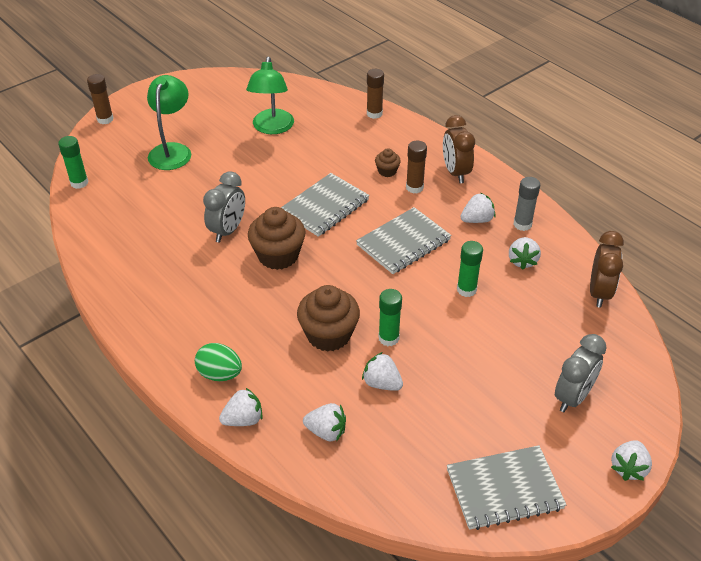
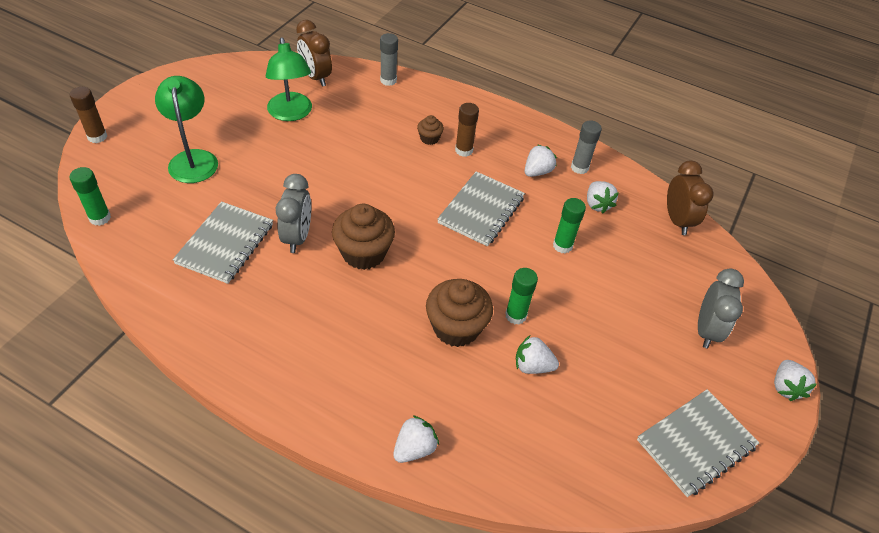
camera: 25 degrees left, 5 degrees up
(220, 374) = (365, 403): green egg -> none
(325, 207) = (386, 189): grey notebook -> grey notebook (225, 244)
(326, 431) = (504, 435): white strawberry -> none
(374, 114) = (388, 80): brown glue stick -> grey glue stick
(455, 172) = (494, 127): brown clock -> brown clock (316, 77)

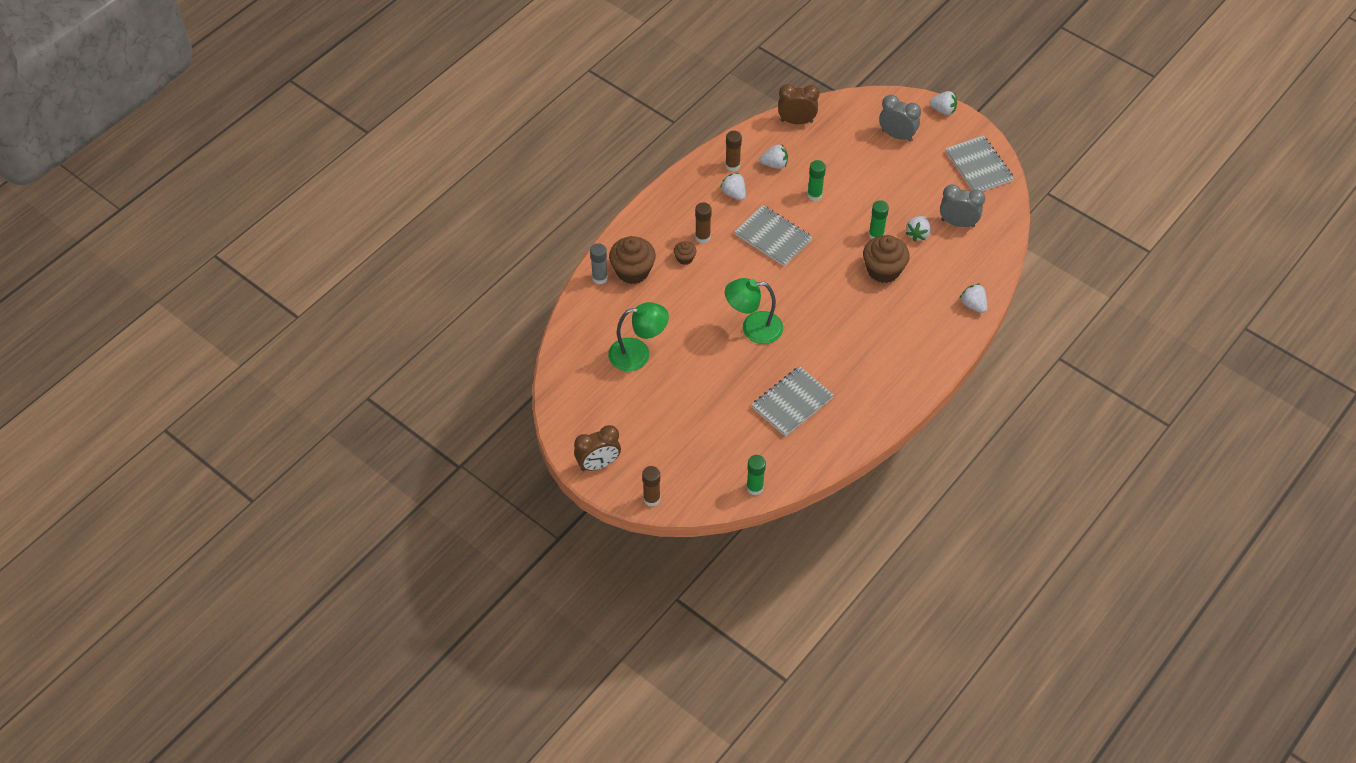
camera: 75 degrees left, 5 degrees up
(193, 159) = (690, 426): green lamp -> green lamp (753, 328)
(225, 244) = (792, 403): grey notebook -> grey notebook turned 75 degrees counterclockwise
(297, 237) = (789, 356): grey clock -> grey clock (958, 223)
(316, 77) = (587, 332): brown clock -> brown clock (598, 464)
(364, 253) = (810, 316): brown cupcake -> brown cupcake (632, 271)
(579, 167) = (732, 166): grey glue stick -> brown glue stick

